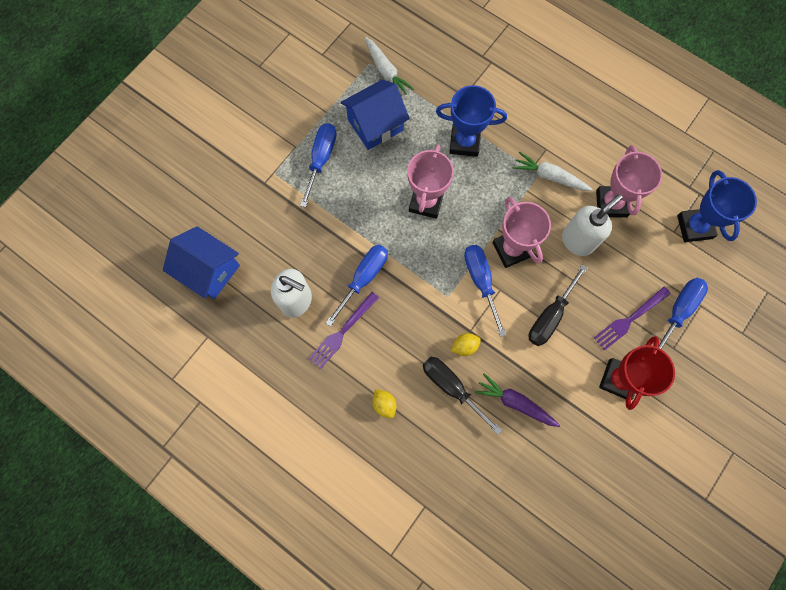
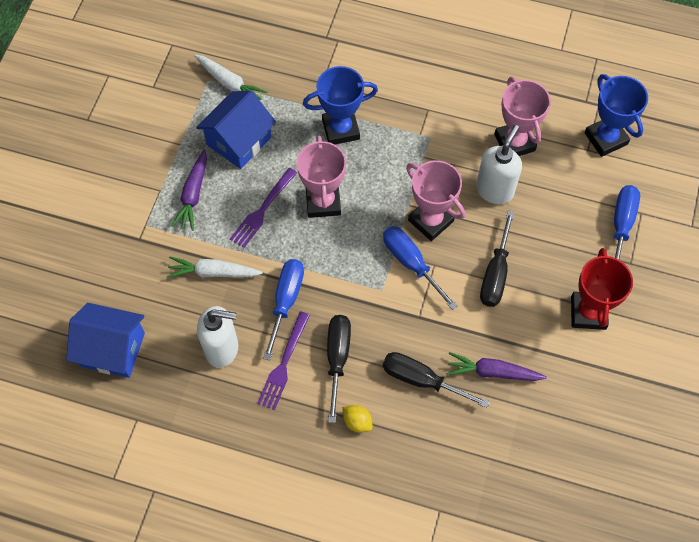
camera: 20 degrees left, 10 degrees down
(321, 159) = (193, 195): blue screwdriver -> purple carrot
(388, 343) = (337, 359): none -> black screwdriver
(464, 346) = (419, 334): yellow lemon -> none
(549, 176) = (442, 135): white carrot -> white carrot (213, 272)
(630, 319) = (577, 249): purple fork -> purple fork (262, 210)

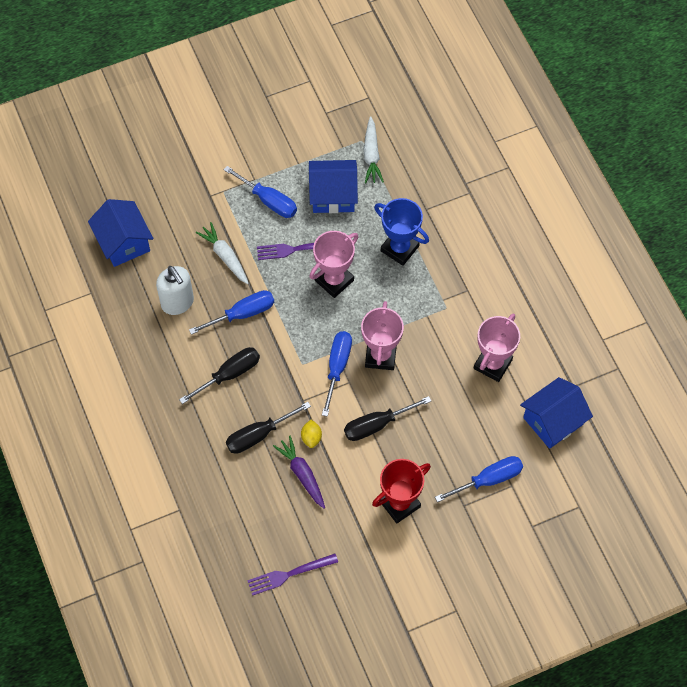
camera: 50 degrees right, 0 degrees up
(193, 195) = (269, 201): purple carrot -> blue screwdriver
(284, 363) = (199, 346): purple fork -> purple fork (289, 574)
(357, 422) = (197, 418): yellow lemon -> yellow lemon (311, 437)
(421, 380) = (258, 435): black screwdriver -> black screwdriver turned 105 degrees counterclockwise
(495, 190) = (442, 378): white soap dispenser -> none
(605, 138) = (553, 421): blue trophy -> blue house

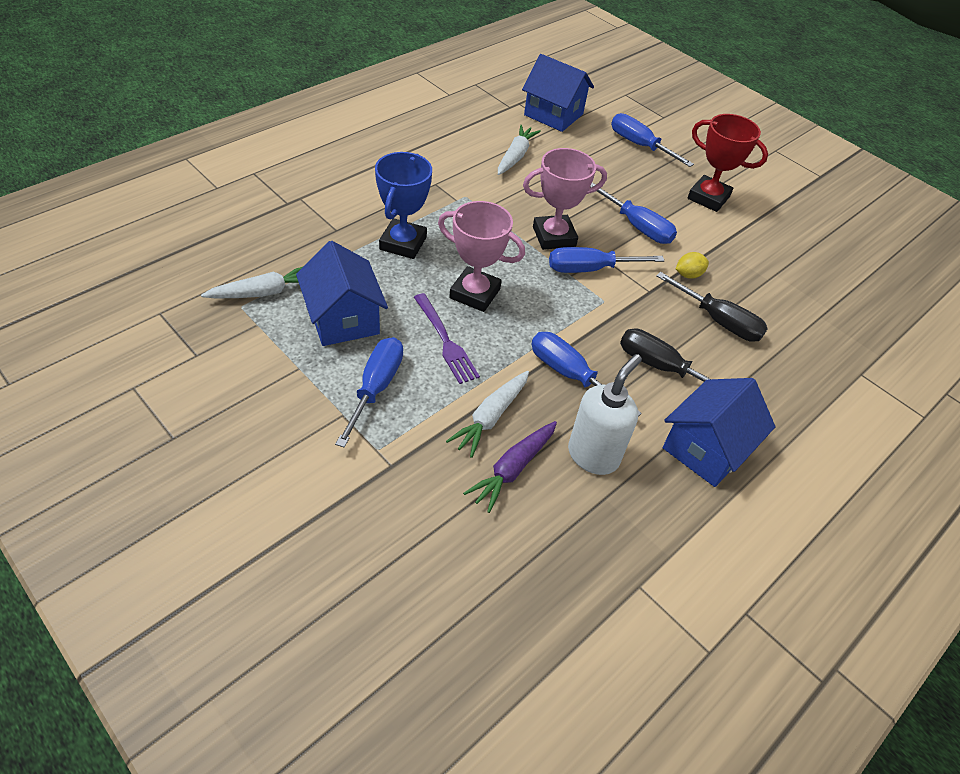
camera: 115 degrees left, 15 degrees down
(123, 242) = (526, 566): blue house -> blue house (706, 448)
(289, 574) = (844, 263): purple fork -> none
(302, 474) = (734, 274): purple carrot -> purple carrot (512, 469)
(377, 425) = (637, 226): black screwdriver -> blue screwdriver
(492, 364) = (515, 156): pink trophy -> white carrot

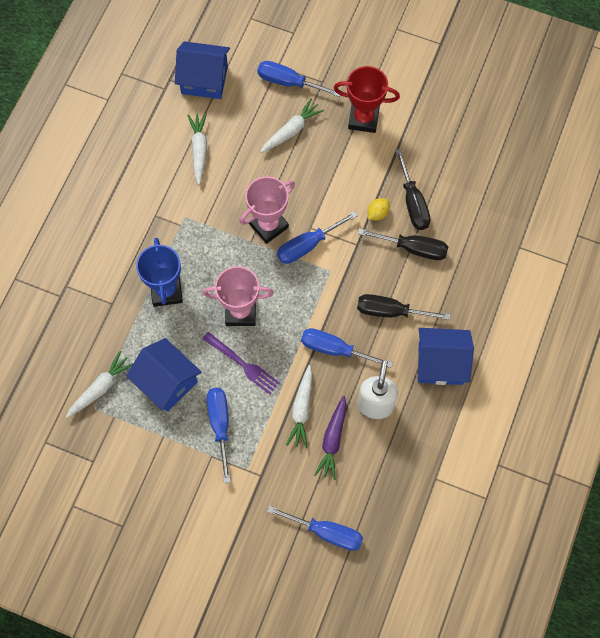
camera: 20 degrees left, 20 degrees up
(623, 178) = (291, 130): none -> white carrot
(637, 226) = (323, 181): blue screwdriver -> blue screwdriver (326, 532)
(706, 448) = (440, 363): blue house -> blue house turned 75 degrees clockwise
(736, 282) = (413, 202): none -> black screwdriver

